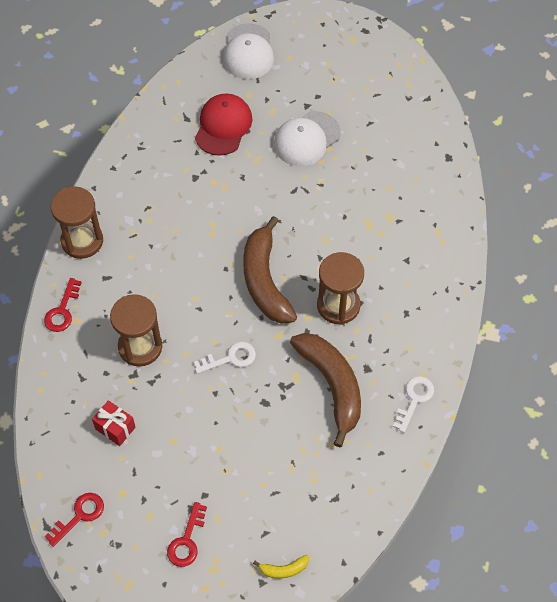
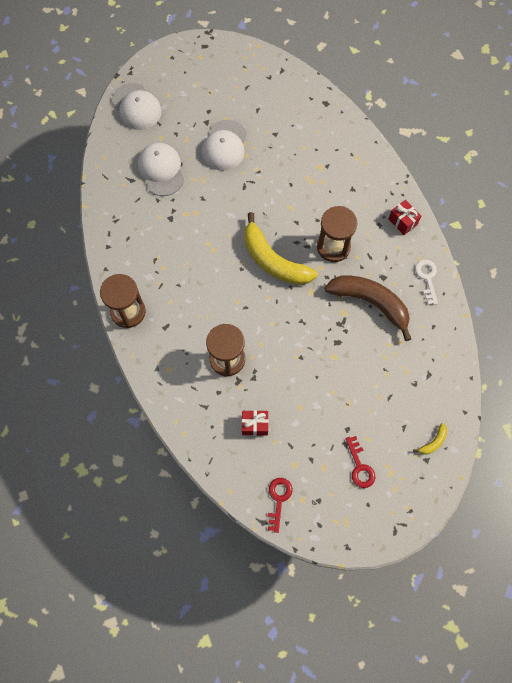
camera: 35 degrees left, 10 degrees up
(62, 310) = (154, 369): red key -> none
(223, 126) = (161, 170): red cap -> white cap
(230, 358) = (292, 327): white key -> none
(265, 280) = (273, 260): brown banana -> yellow banana
(434, 326) = (402, 222): none -> red gift

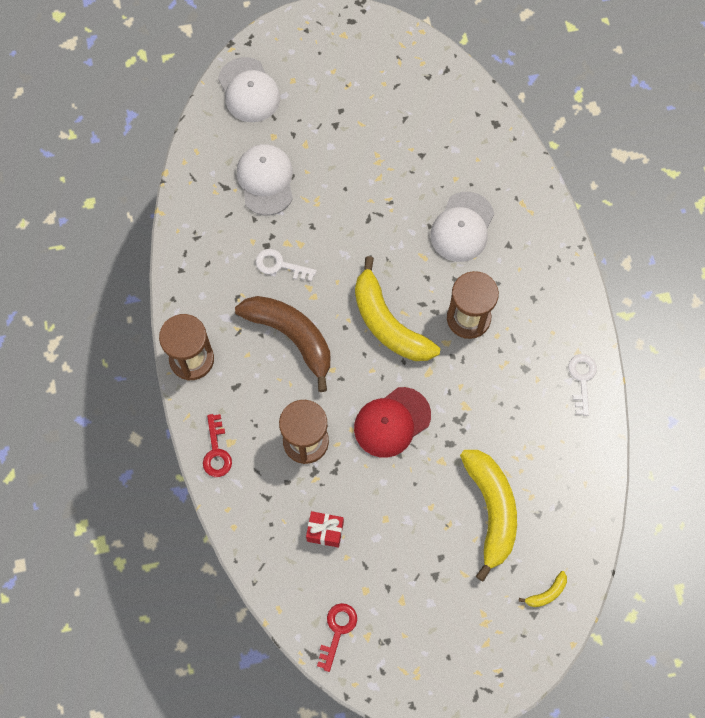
camera: 10 degrees right, 0 degrees up
(183, 231) = (280, 265): none -> white key
(224, 145) = (353, 160): white cap -> white cap (462, 227)
(290, 333) = (392, 422): none -> red cap
(360, 466) = (447, 607): red key -> red key (216, 451)
(370, 303) = (502, 399): brown banana -> brown banana (291, 336)
(378, 387) = (491, 510): none -> yellow banana
(402, 222) = (565, 299): red gift -> none

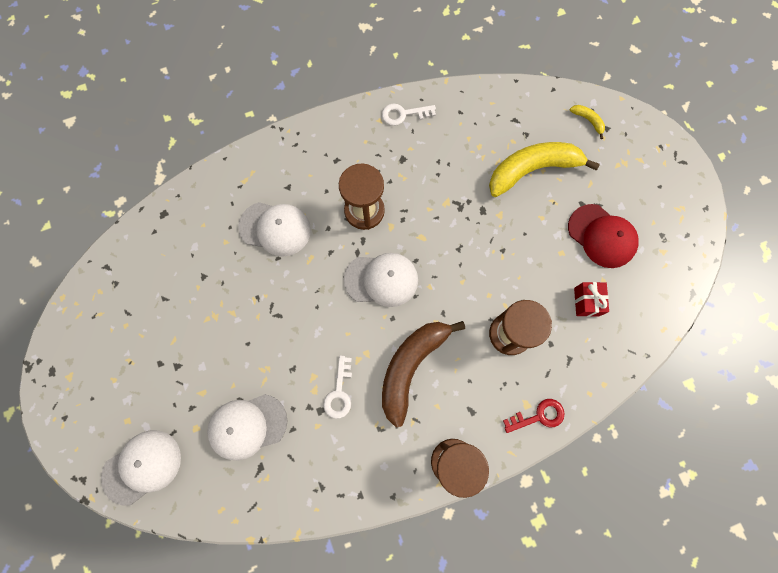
camera: 100 degrees left, 5 degrees up
(337, 630) = (666, 276): red key -> none
(388, 323) = (381, 280): yellow banana -> white cap
(392, 422) = (474, 261): red cap -> red cap (602, 236)

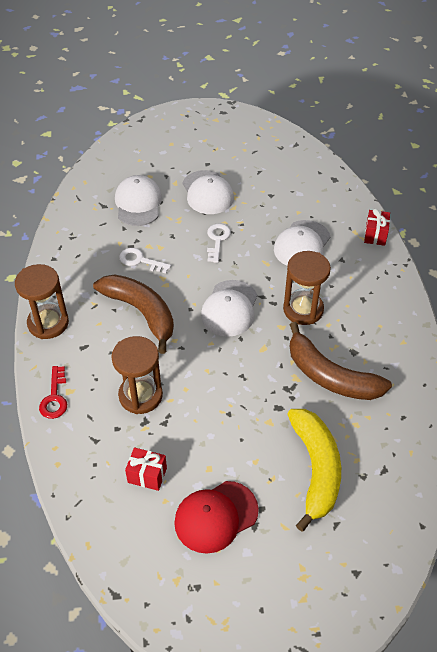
camera: 105 degrees right, 25 degrees down
(142, 466) = (135, 147): white cap -> white cap (207, 192)
(245, 160) = (375, 235): none -> red gift
(403, 114) = (407, 364): white key -> white key (217, 240)
(436, 174) = (330, 376): none -> brown banana
(588, 120) = (370, 552): yellow banana -> none

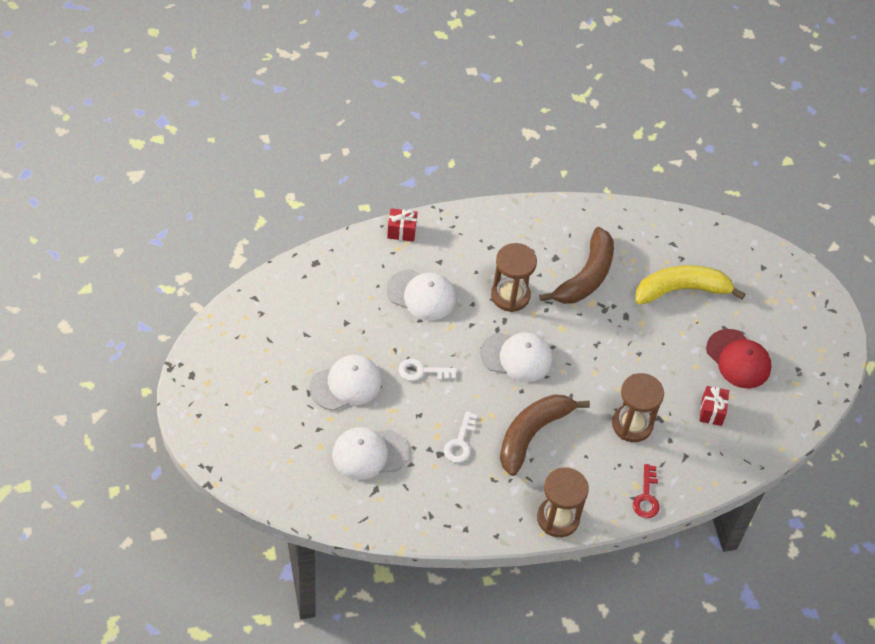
camera: 100 degrees left, 5 degrees up
(54, 397) = (646, 497): red key -> red key turned 105 degrees clockwise

